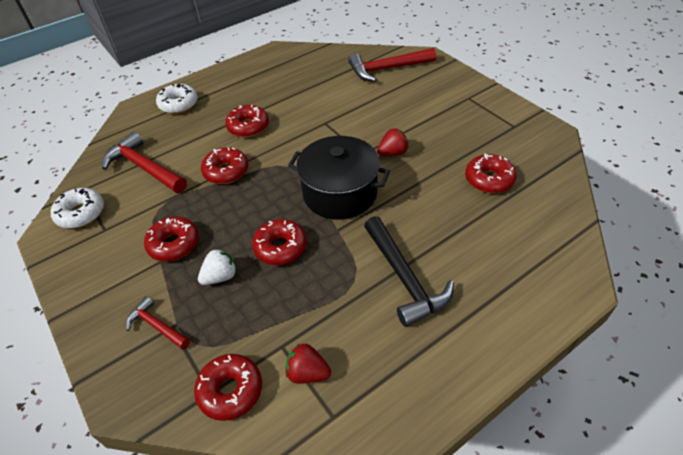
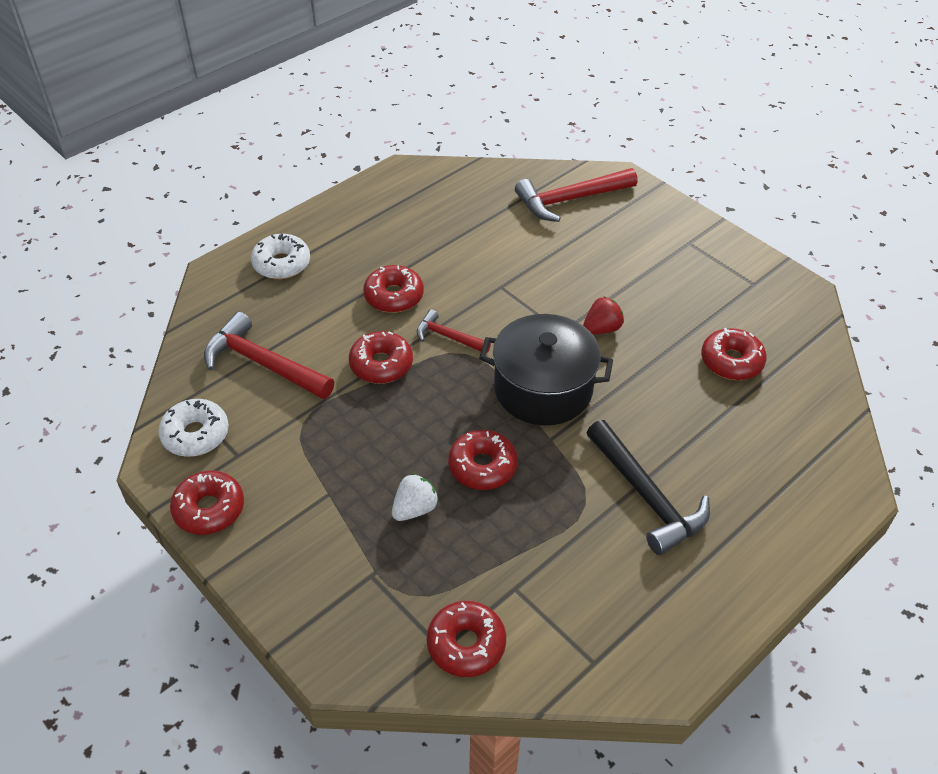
camera: 10 degrees left, 0 degrees up
(157, 326) = (351, 576): red hammer -> red hammer (448, 337)
(174, 244) = (340, 470): red donut -> red donut (209, 509)
(307, 373) = (553, 617): red strawberry -> none

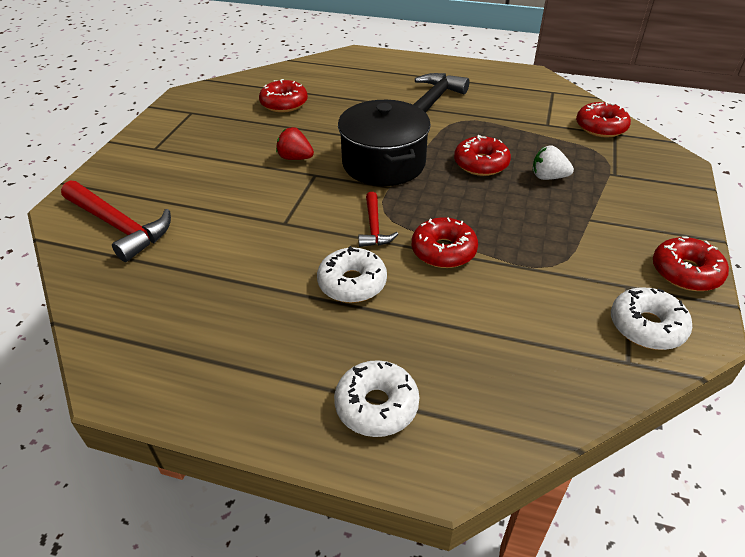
camera: 120 degrees left, 5 degrees down
(263, 364) = (525, 329): red hammer -> none
(394, 296) = (352, 283): red donut -> white donut

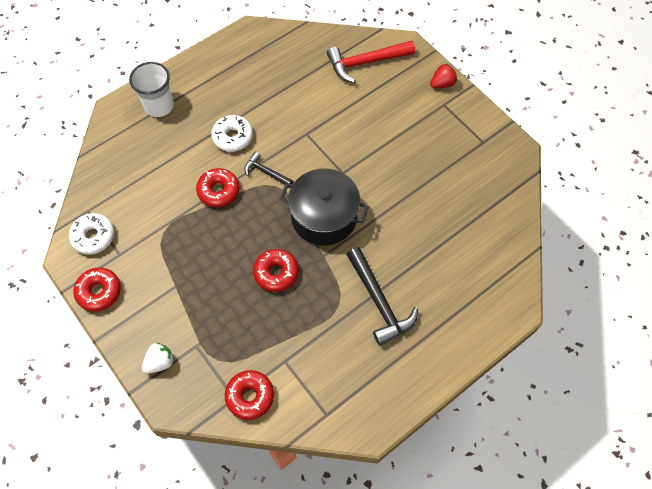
camera: 125 degrees right, 20 degrees up
(284, 103) = (454, 203): red donut -> none
(295, 158) = (370, 172): red strawberry -> red strawberry (442, 84)
(374, 227) = (266, 172): red hammer -> black hammer
(376, 405) = (159, 106): white donut -> white cup
(548, 177) = (229, 301): white strawberry -> white strawberry (160, 362)

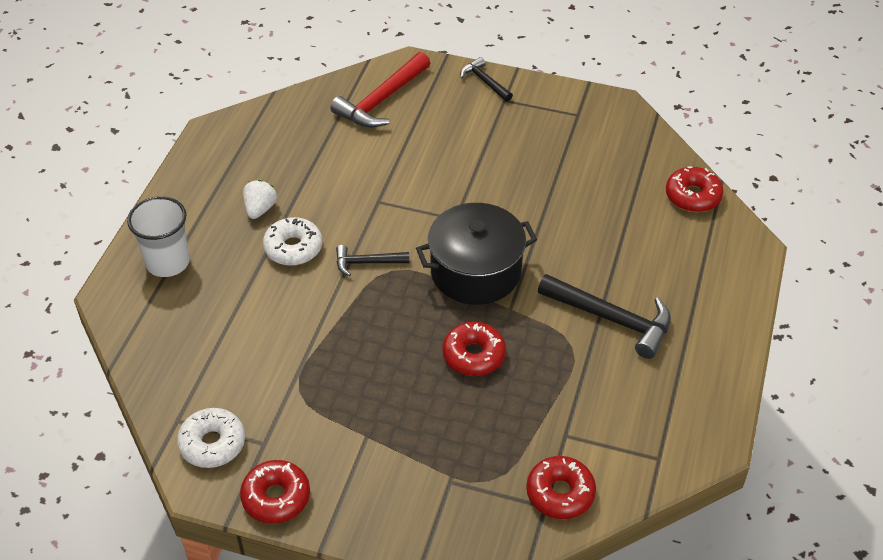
camera: 35 degrees left, 15 degrees down
(160, 362) = (423, 524): white strawberry -> white strawberry (260, 209)
(218, 191) = (328, 311): red donut -> red donut (693, 196)
(442, 84) = (485, 82): red strawberry -> black hammer

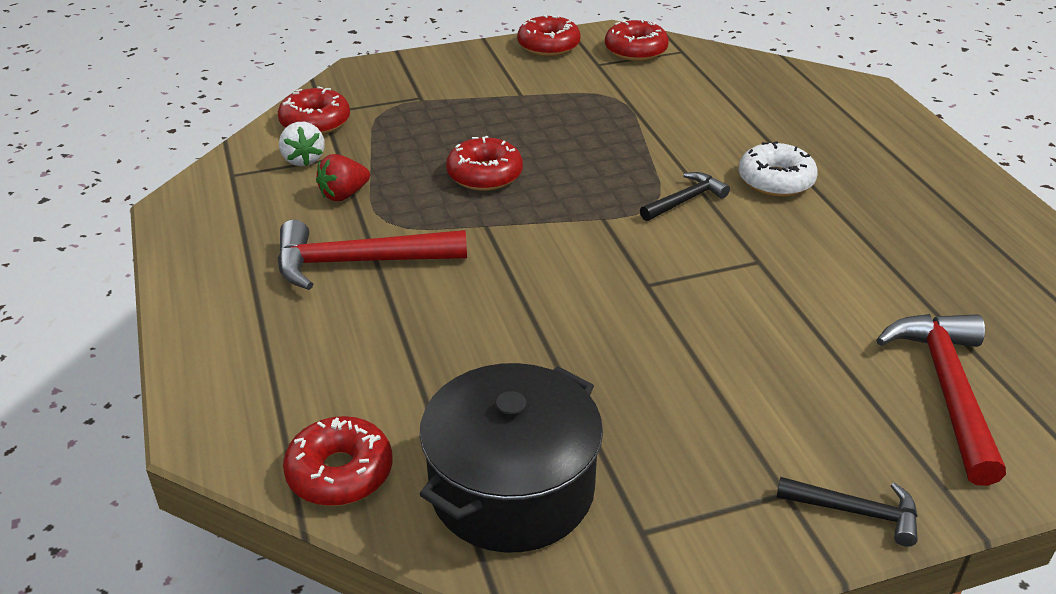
camera: 145 degrees right, 10 degrees down
(167, 262) = (865, 124): white cup -> none
(212, 444) = (635, 50): white donut -> red donut
(260, 209) = (864, 197): white strawberry -> white strawberry (303, 160)
(475, 271) = (560, 241): black pot -> black pot (512, 489)
(586, 388) = (344, 195): none -> red strawberry
(611, 319) = (359, 262): black hammer -> red hammer

